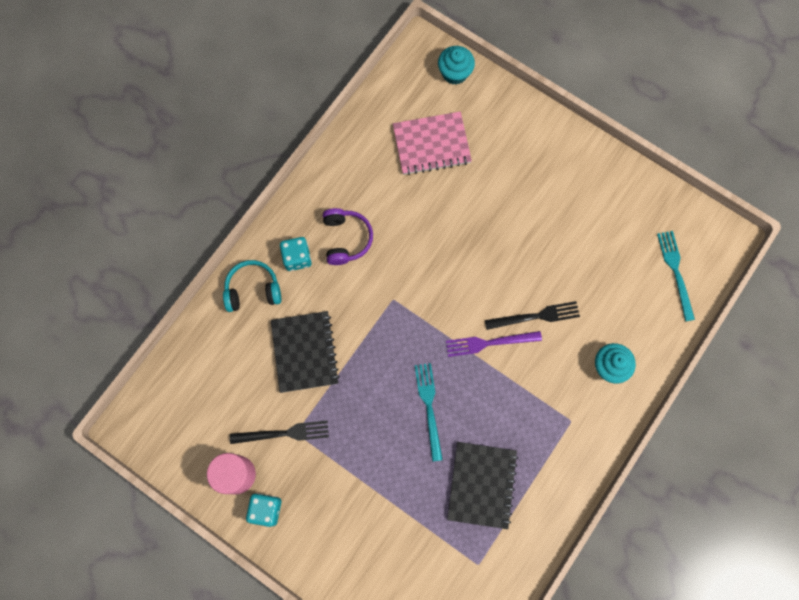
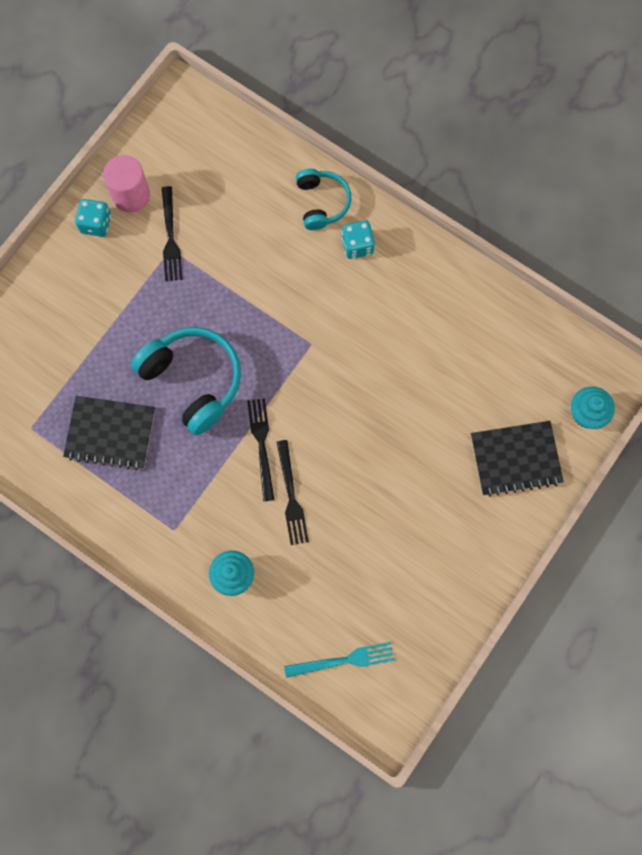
camera: 90 degrees right, 0 degrees up
(305, 352) = (254, 256): black notebook -> black notebook (515, 459)
(346, 239) = (379, 295): purple headphones -> none
(429, 407) = (193, 381): turquoise fork -> turquoise headphones
(431, 145) = (494, 386): pink notebook -> none
(489, 343) = (262, 445): purple fork -> black fork

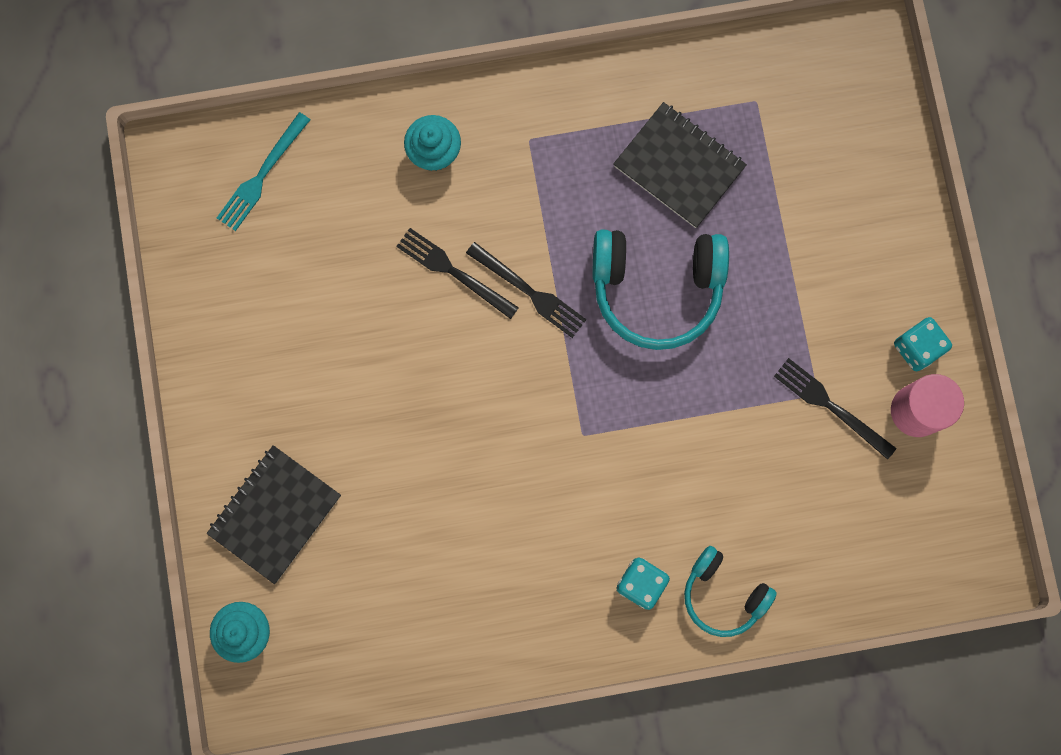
camera: 135 degrees right, 5 degrees up
(110, 433) = (679, 166): black notebook -> black notebook turned 75 degrees clockwise

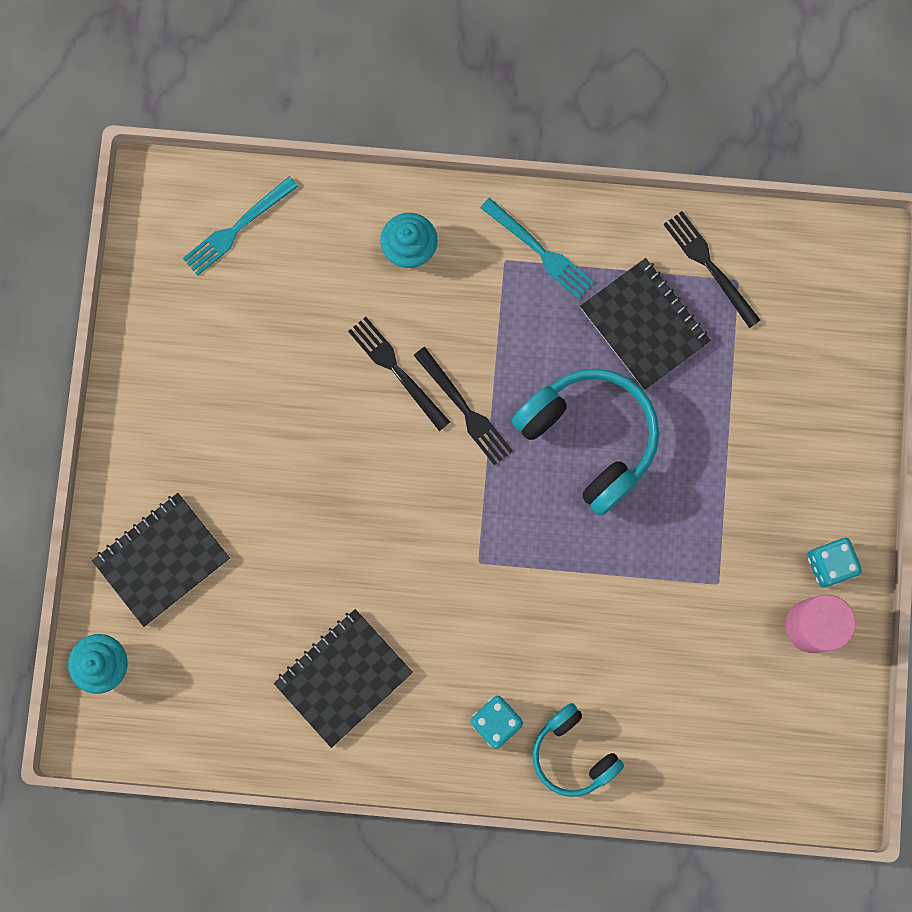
camera: 15 degrees right, 0 degrees up
(482, 581) = (343, 677): none -> black notebook
(560, 122) = (539, 251): none -> turquoise fork
(656, 288) = (589, 439): turquoise headphones -> turquoise headphones turned 150 degrees counterclockwise
(830, 406) = (728, 599): black fork -> black fork (709, 266)

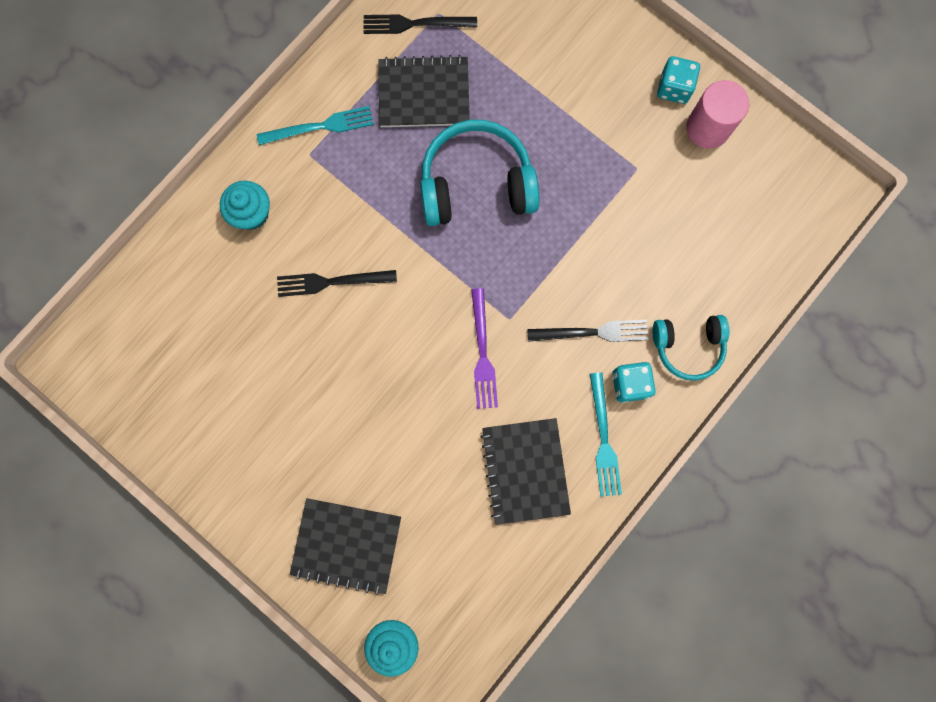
camera: 55 degrees left, 0 degrees up
(162, 559) = (346, 545): black notebook -> black notebook turned 75 degrees counterclockwise
(237, 228) = (144, 323): turquoise fork -> turquoise fork (603, 439)
(427, 560) = (482, 353): none -> purple fork
(464, 409) = (394, 254): black fork -> black fork (593, 332)

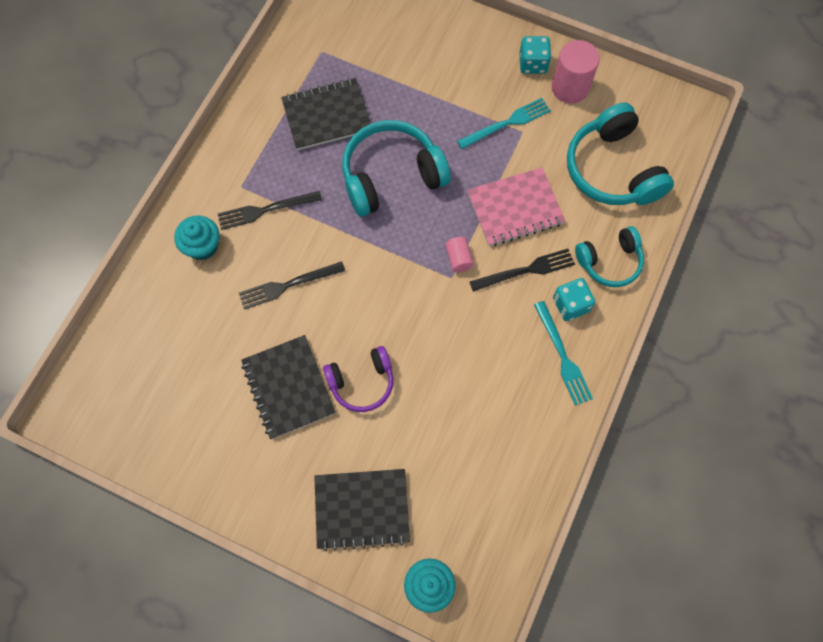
camera: 15 degrees left, 10 degrees down
(320, 127) = (245, 162): turquoise fork -> turquoise fork (507, 123)
(382, 410) = (362, 382): none -> purple headphones
(415, 24) = (304, 64): black fork -> black fork (265, 210)
(482, 353) = (436, 311): purple fork -> none
(523, 299) = (459, 258): none -> pink cylinder
(525, 471) = (502, 401): black notebook -> black notebook (288, 388)
(602, 258) = (515, 209): none -> pink notebook
(725, 239) = (612, 169): none -> turquoise headphones

